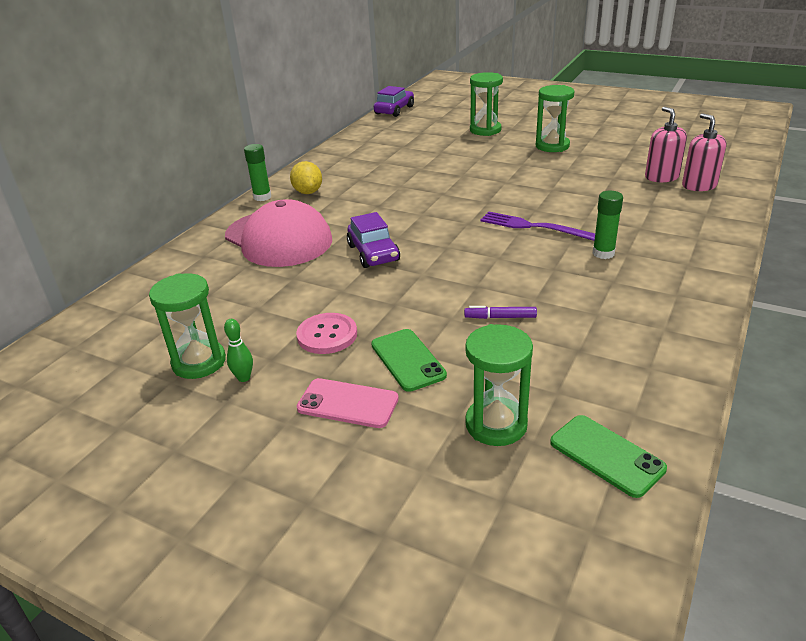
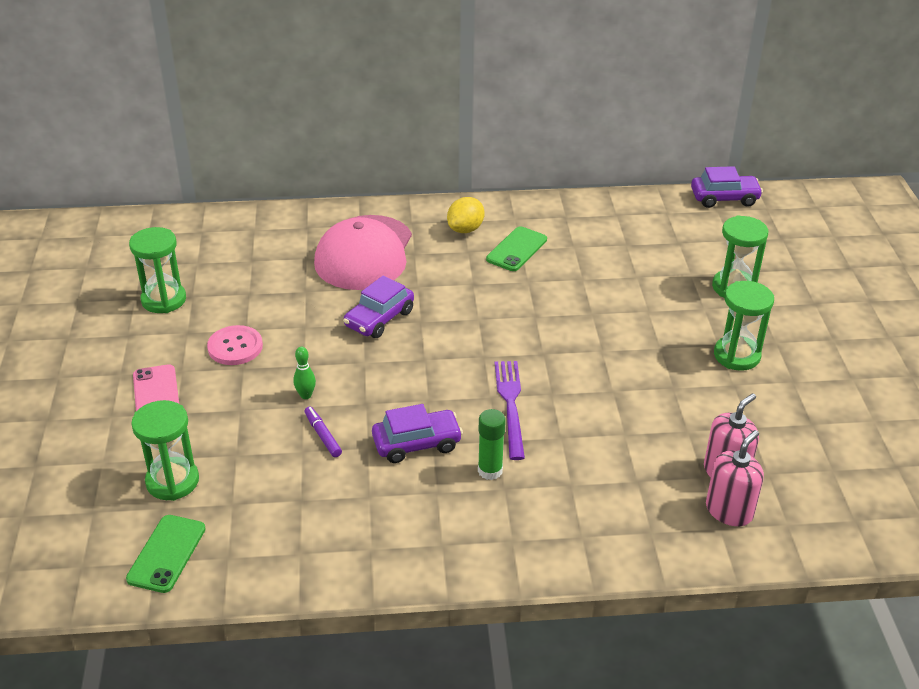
camera: 55 degrees right, 5 degrees up
(244, 378) = (158, 330): green bowling pin -> green bowling pin (306, 395)
(262, 197) = (433, 208): green glue stick -> none
(408, 360) = (227, 404): green phone -> green phone (517, 249)
(547, 275) = (417, 443): none -> purple car

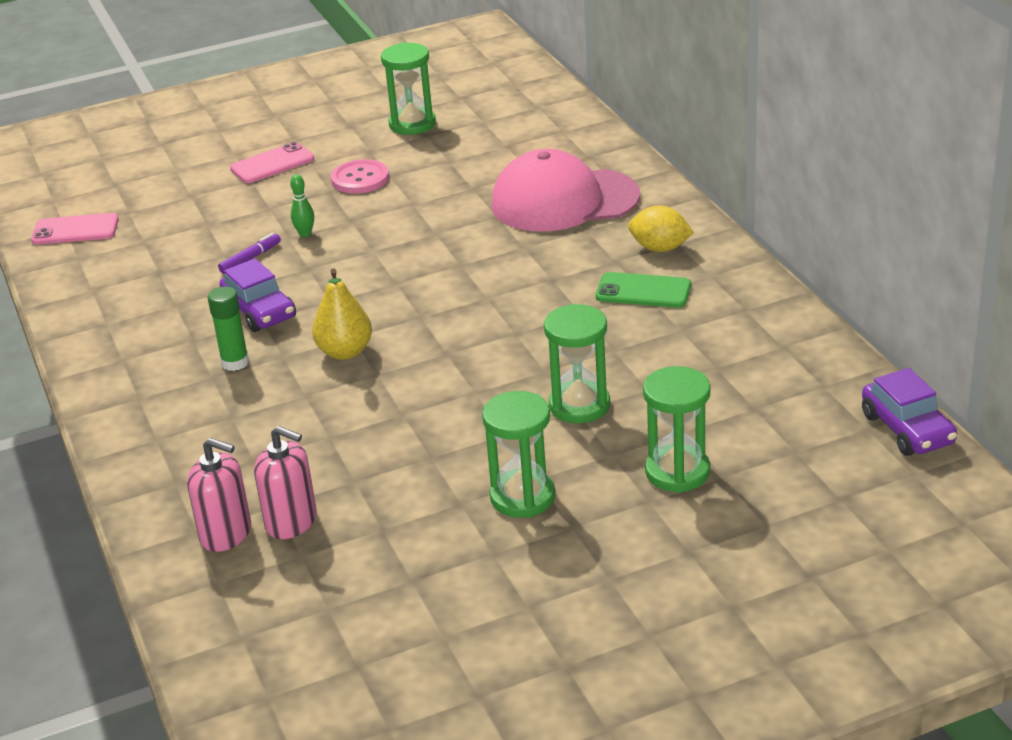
camera: 75 degrees right, 5 degrees down
(167, 554) = (75, 230): green phone -> pink phone
(172, 481) = (162, 206): green hourglass -> green hourglass (579, 405)
(379, 319) = (450, 240): purple car -> none
(510, 405) = (345, 352): purple fork -> yellow pear

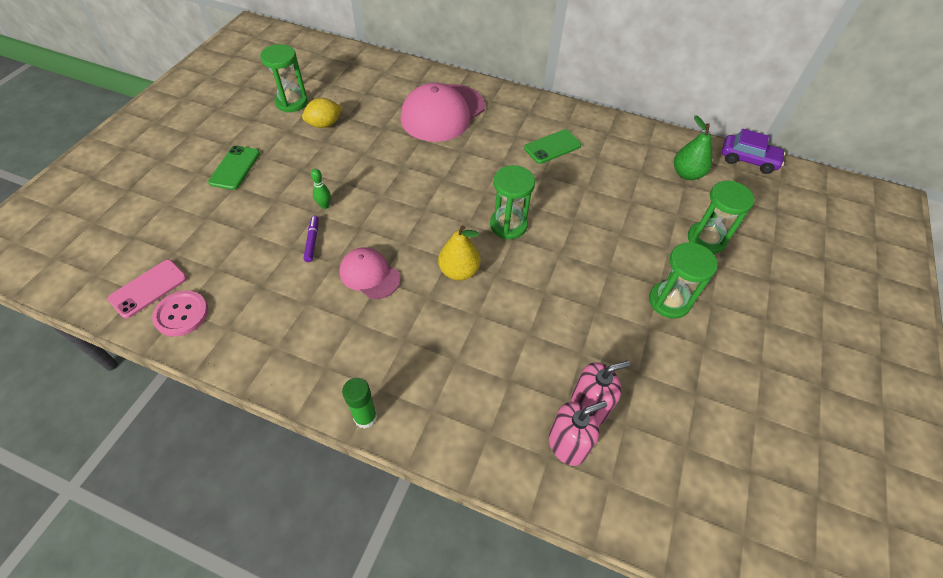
camera: 50 degrees left, 20 degrees up
(235, 362) = (404, 320): green glue stick -> green glue stick (365, 417)
(259, 311) = (369, 275): purple car -> pink cap
(272, 164) = (235, 168): pink phone -> green phone
(360, 179) = (308, 152): pink button -> pink button (181, 314)
(579, 405) = (617, 229): green hourglass -> green hourglass (508, 225)
(660, 248) = (526, 119): yellow lemon -> yellow lemon (324, 124)
(779, 400) = (687, 174): none -> green pear

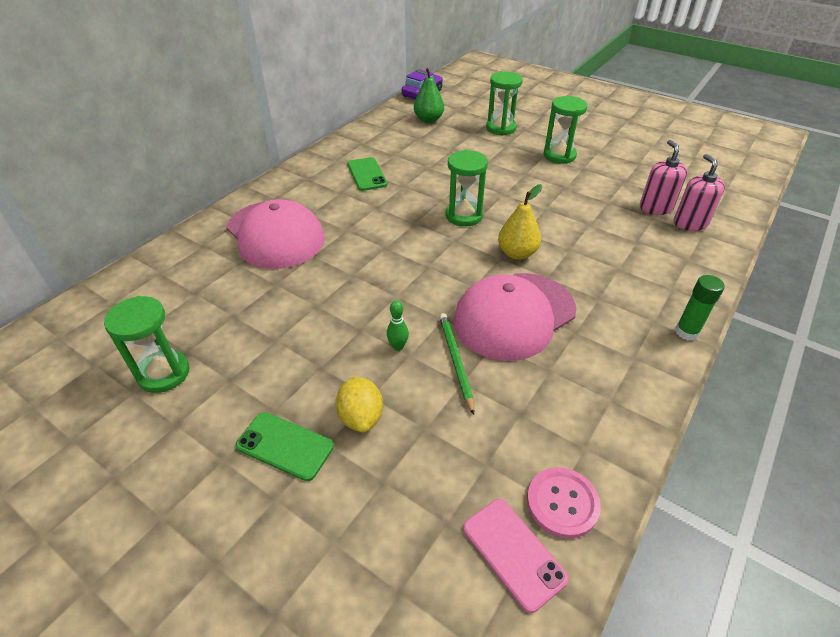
camera: 75 degrees left, 10 degrees down
(312, 241) = (455, 361): purple marker -> green pencil
(324, 124) = (238, 338): yellow lemon -> yellow lemon (361, 417)
(369, 275) = (514, 315): pink cap -> pink cap, size x1.81

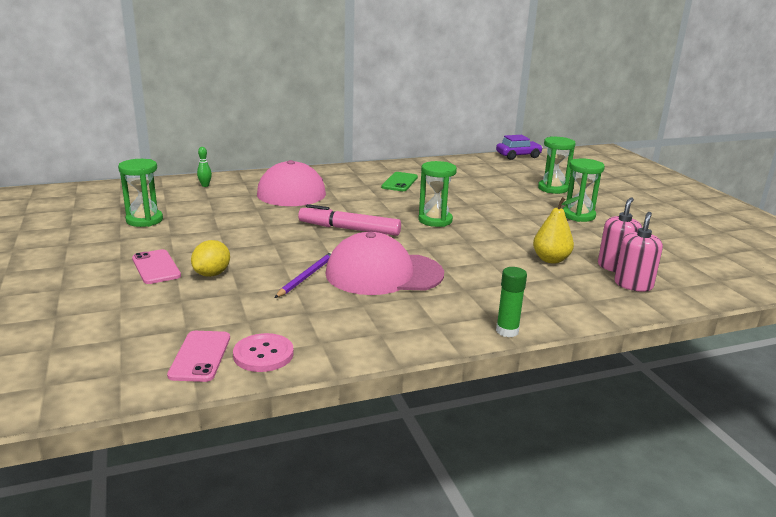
camera: 35 degrees right, 20 degrees down
(285, 446) = (156, 267): green phone -> pink phone
(398, 346) = (282, 257): green bowling pin -> green bowling pin (205, 185)
(406, 267) = (349, 229): none -> pink marker
(428, 120) = (497, 169): green pear -> none
(455, 361) = (306, 276): green pencil -> purple pencil
(517, 253) = (442, 249): yellow pear -> yellow pear (551, 259)

